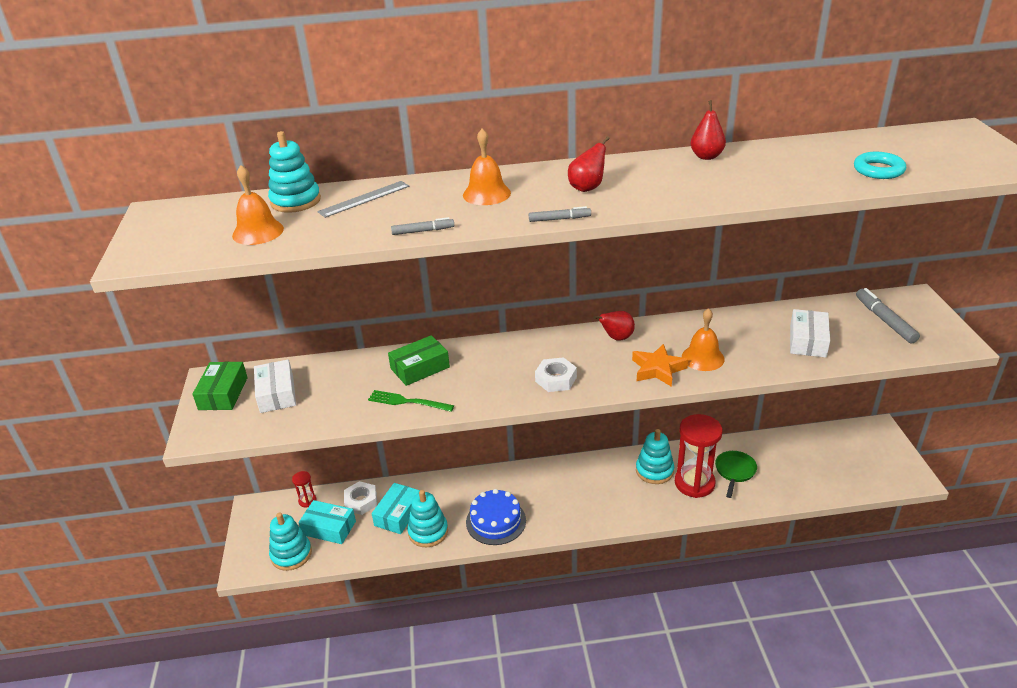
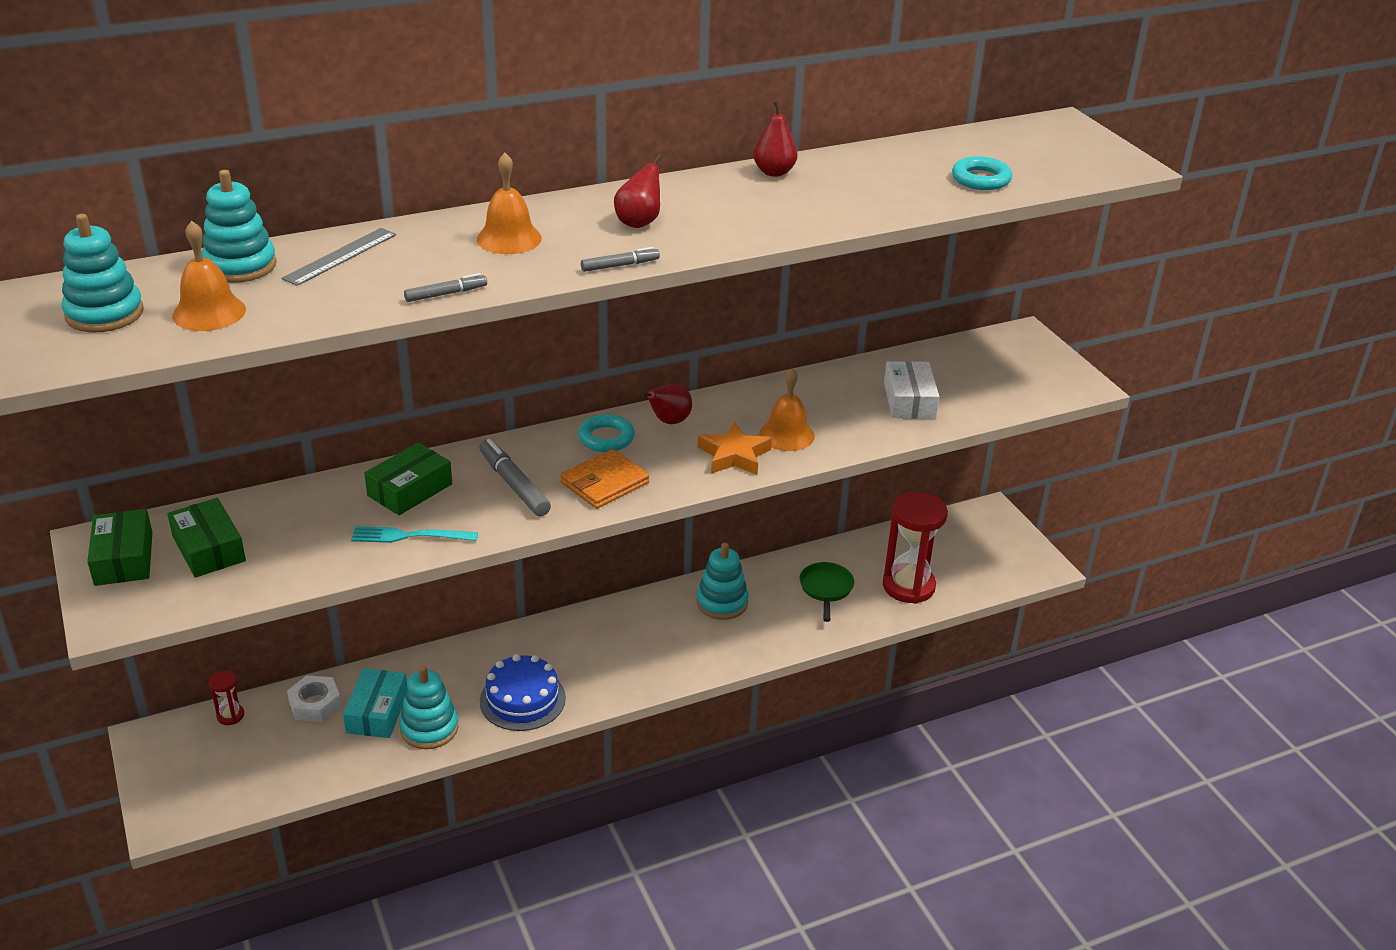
camera: 20 degrees left, 0 degrees up
(277, 393) = (209, 549): white box -> green box
(291, 554) = (232, 791): turquoise stacking toy -> turquoise stacking toy (104, 314)
(329, 528) = (277, 747): turquoise box -> none
(407, 402) = (408, 536): green fork -> turquoise fork
(556, 379) = (605, 483): white nut -> orange wallet
(567, 345) = (606, 438): none -> turquoise ring
(694, 483) = (778, 611): red hourglass -> red hourglass (908, 586)
(884, 320) = (994, 366): grey marker -> grey marker (514, 485)

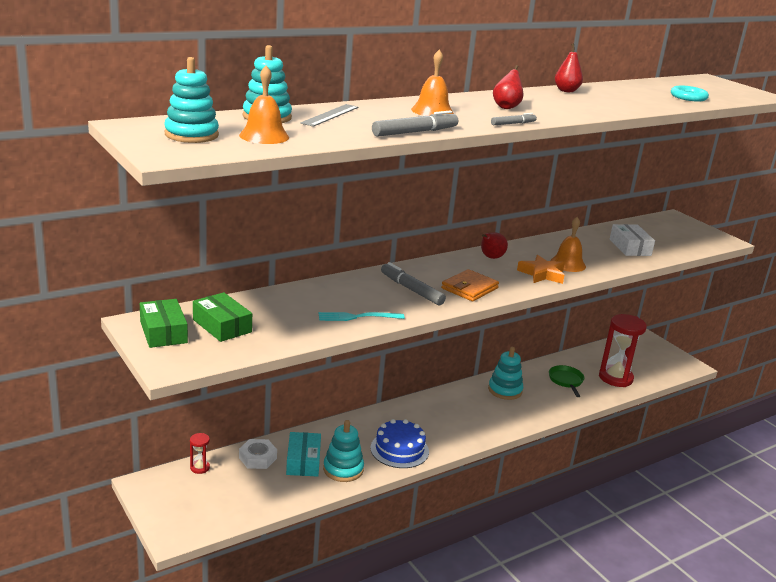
camera: 10 degrees left, 10 degrees down
(410, 490) = (344, 293): green box -> none
(446, 294) = (415, 132): grey marker -> grey marker, size x1.76
(606, 438) = (456, 266): turquoise ring -> none

